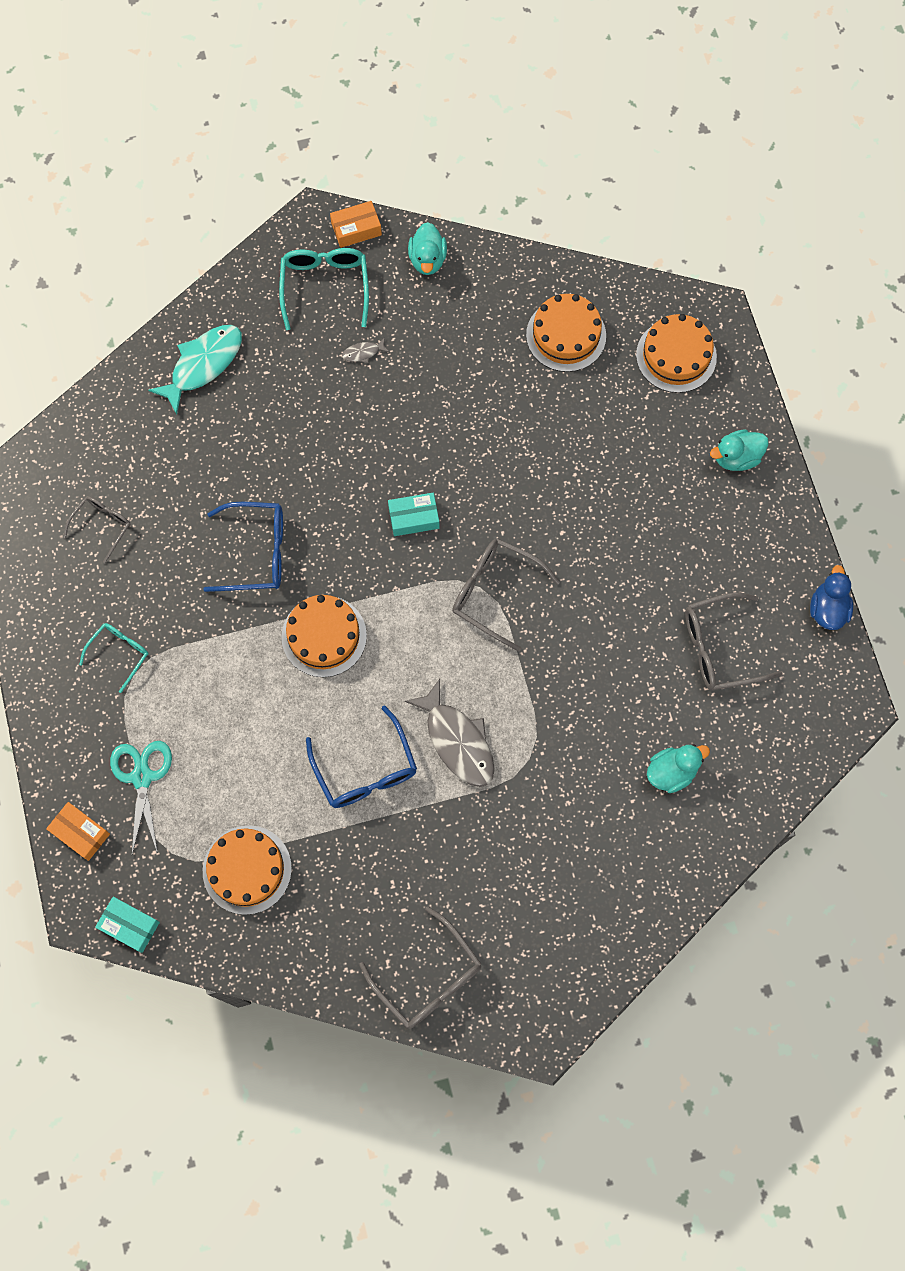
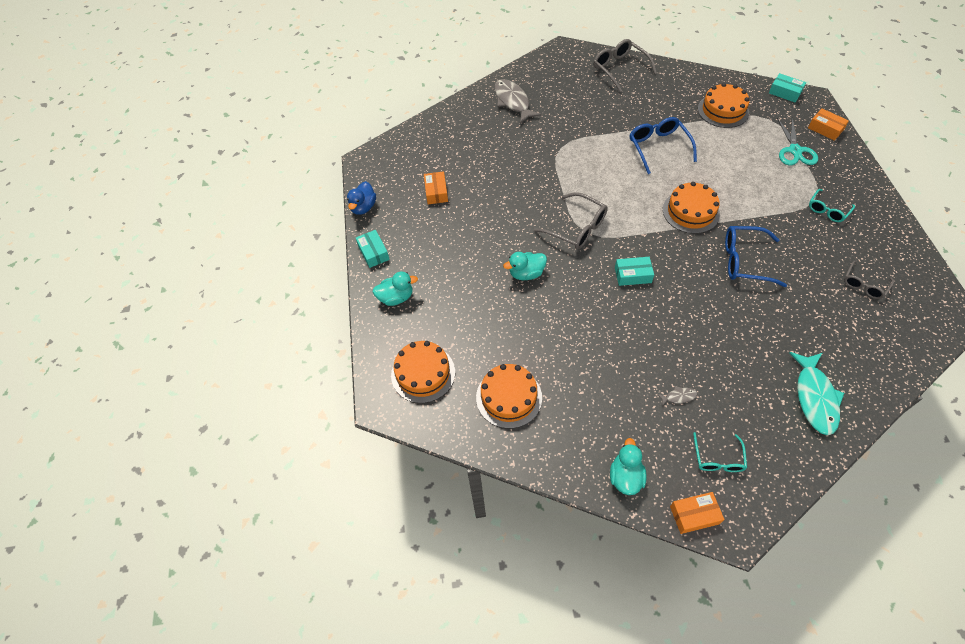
camera: 170 degrees left, 15 degrees down
(203, 365) = (815, 397): turquoise fish -> turquoise fish turned 45 degrees counterclockwise
(325, 287) = (718, 458): turquoise glasses -> turquoise glasses, size x0.62
(457, 741) = (603, 157): grey fish -> grey fish (513, 101)
(671, 772) = (478, 138): turquoise duck -> turquoise duck (526, 273)
(720, 648) = (436, 192): grey glasses -> orange box
(788, 527) = (373, 252): none -> turquoise box

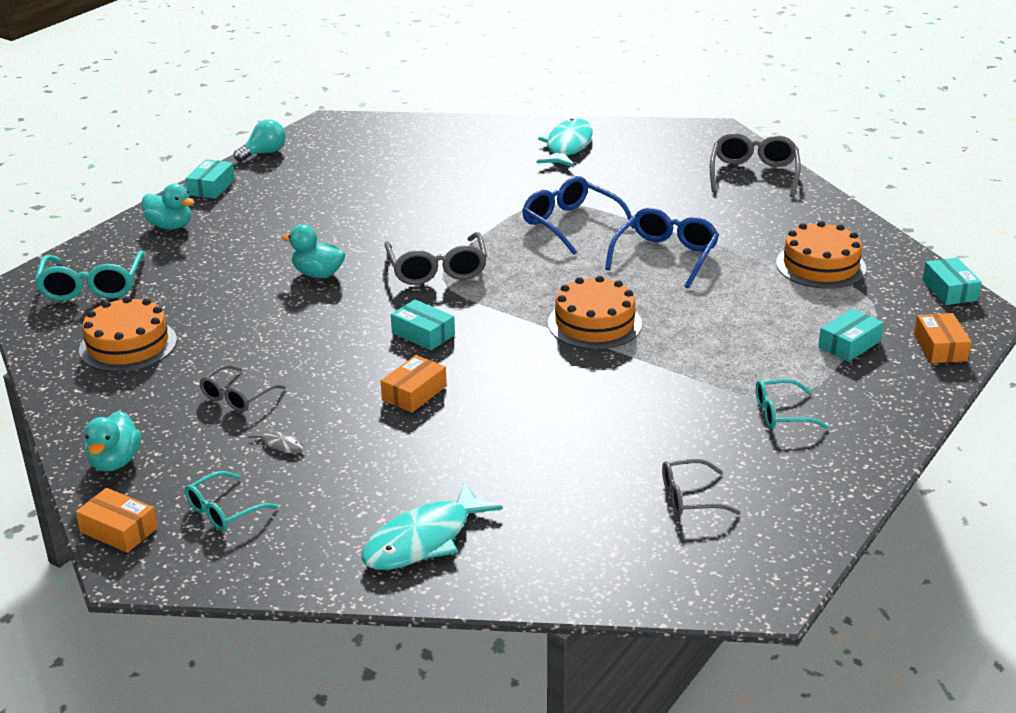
camera: 40 degrees right, 25 degrees down
(363, 207) = (264, 153): blue duck -> turquoise light bulb
(423, 373) = (92, 286): orange cake -> turquoise glasses
(436, 192) = (351, 175): orange box -> orange box (414, 393)
(513, 101) = (567, 146): grey fish -> turquoise fish
(614, 385) = (237, 397): none -> grey glasses
(625, 476) = (115, 462): turquoise duck -> turquoise duck turned 135 degrees clockwise
(745, 261) = (575, 394): blue glasses -> blue glasses (571, 224)
(795, 151) = (849, 344): turquoise scissors -> turquoise box

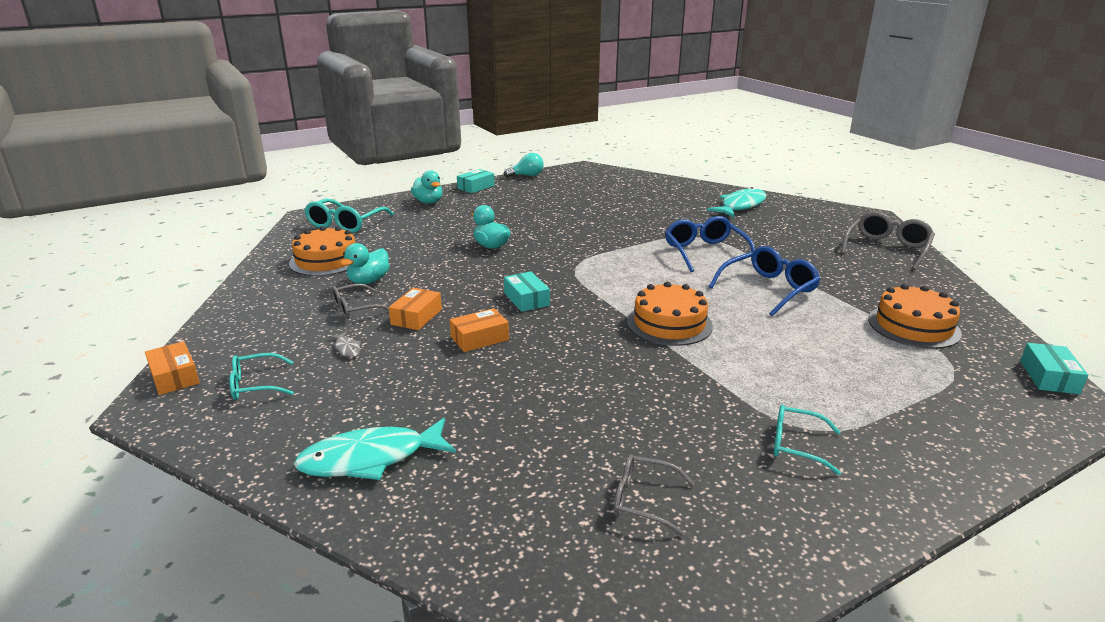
camera: 25 degrees right, 5 degrees down
(115, 462) = (230, 329): turquoise duck -> turquoise duck (368, 281)
(437, 269) = (577, 260): grey glasses -> none
(849, 344) = (908, 399): turquoise box -> none
(940, 347) = (1015, 428): orange box -> orange box (416, 317)

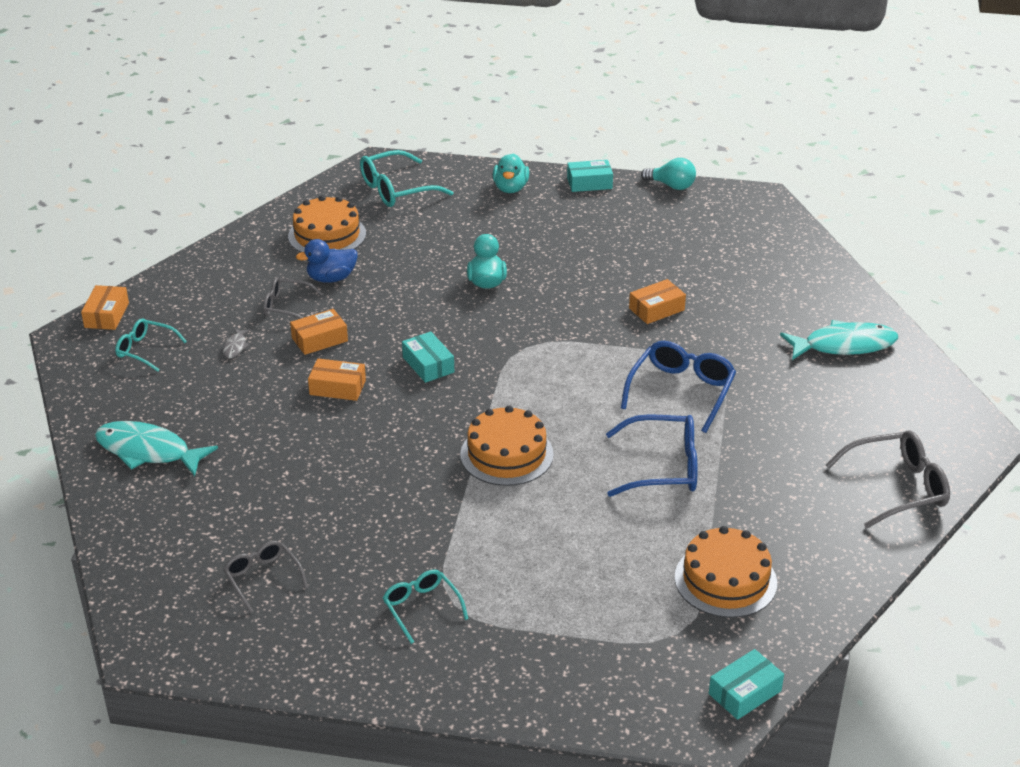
camera: 40 degrees right, 10 degrees up
(368, 281) = (331, 278): turquoise duck -> blue duck
(526, 299) = (428, 365): turquoise box -> turquoise box turned 45 degrees counterclockwise
(618, 224) = (656, 309): none -> orange box

